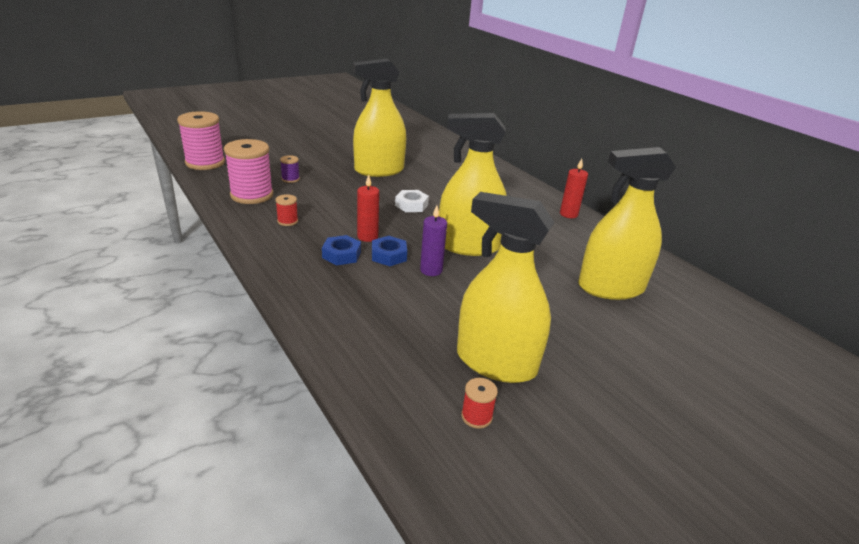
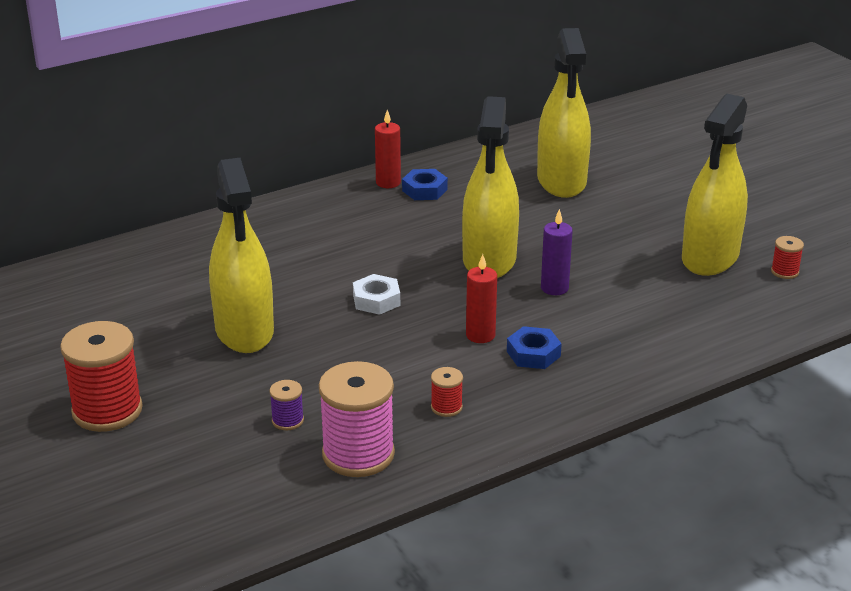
camera: 85 degrees left, 0 degrees up
(205, 163) = (212, 535): pink spool -> none
(313, 143) = (107, 411): none -> red spool
(389, 255) = (526, 318): blue nut -> blue nut (424, 190)

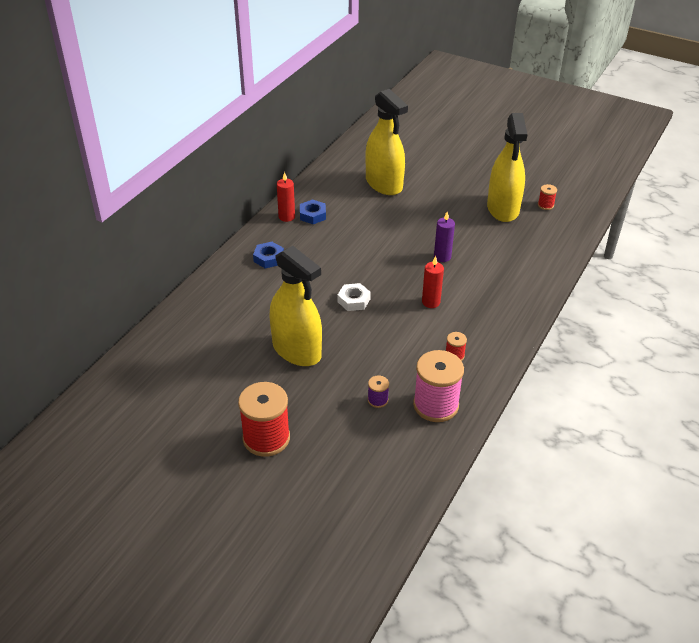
camera: 30 degrees left, 10 degrees up
(489, 260) = (391, 251): yellow spray bottle -> none
(533, 354) = (468, 303): blue nut -> blue nut (268, 258)

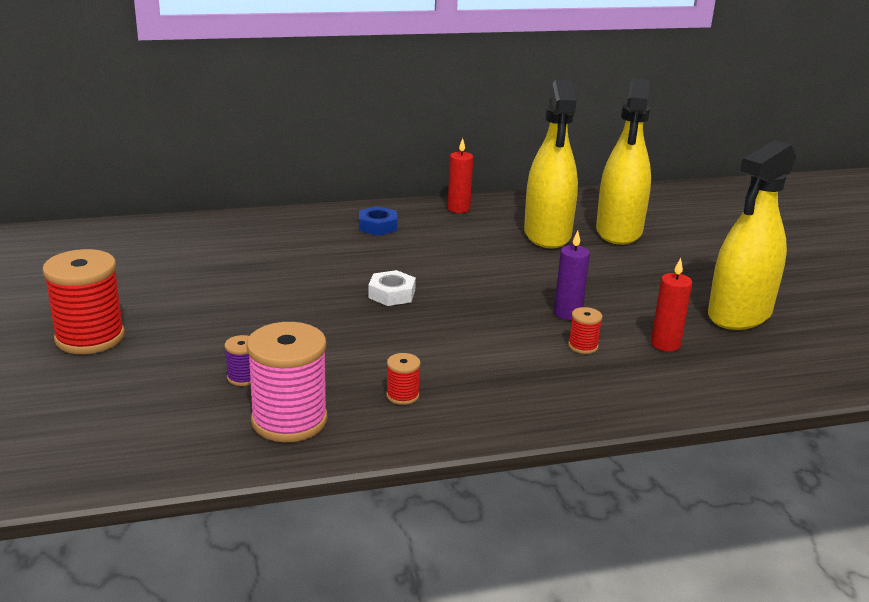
camera: 45 degrees right, 15 degrees down
(297, 350) = (257, 297): yellow spray bottle -> yellow spray bottle (547, 234)
(313, 215) = (488, 219): blue nut -> none
(431, 302) = (473, 340): red candle -> red candle (665, 344)
(545, 205) = (815, 340): red spool -> red spool (583, 346)

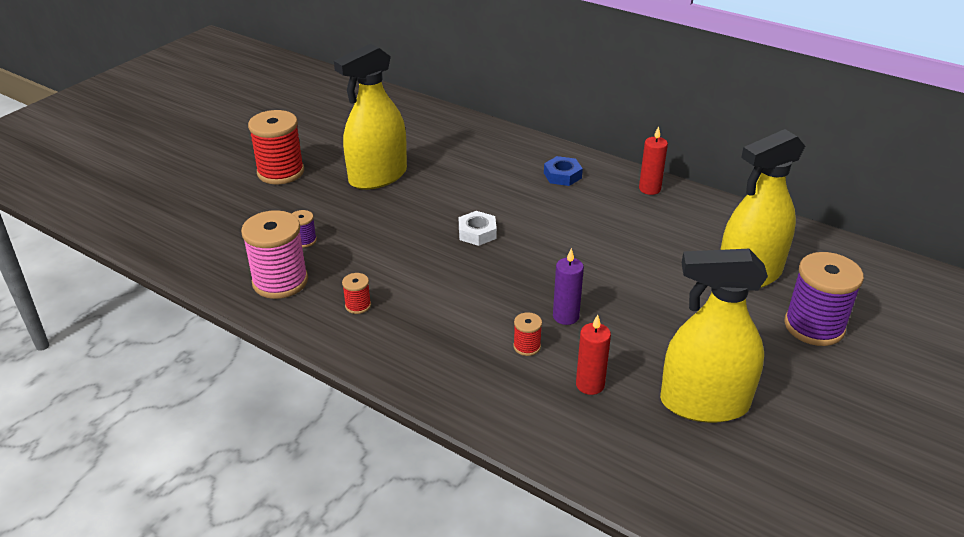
camera: 50 degrees right, 10 degrees up
(547, 234) = (679, 245): yellow spray bottle -> yellow spray bottle (378, 176)
(705, 242) = (814, 326): none -> purple spool

